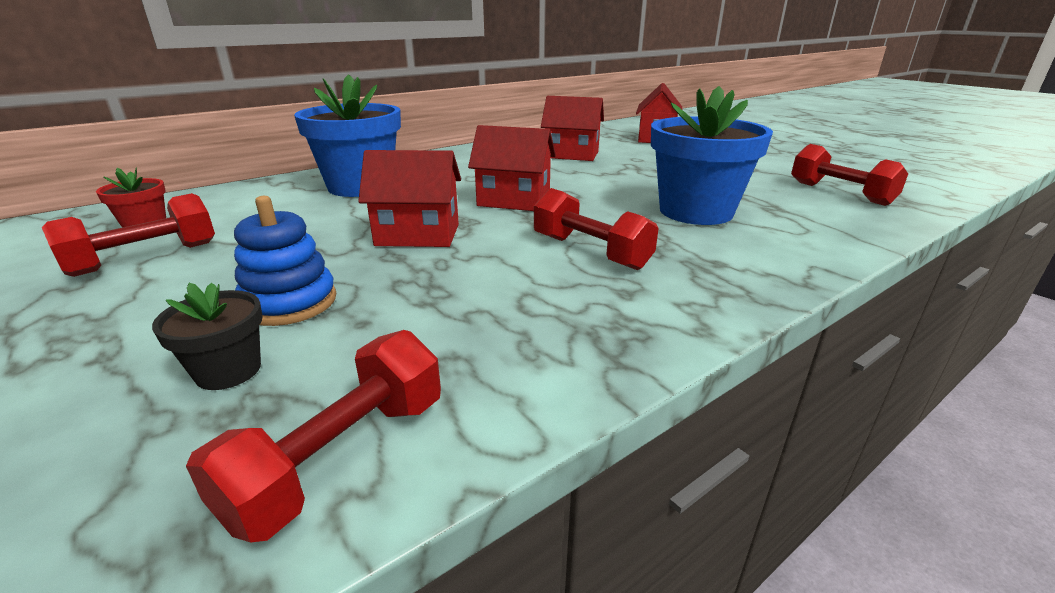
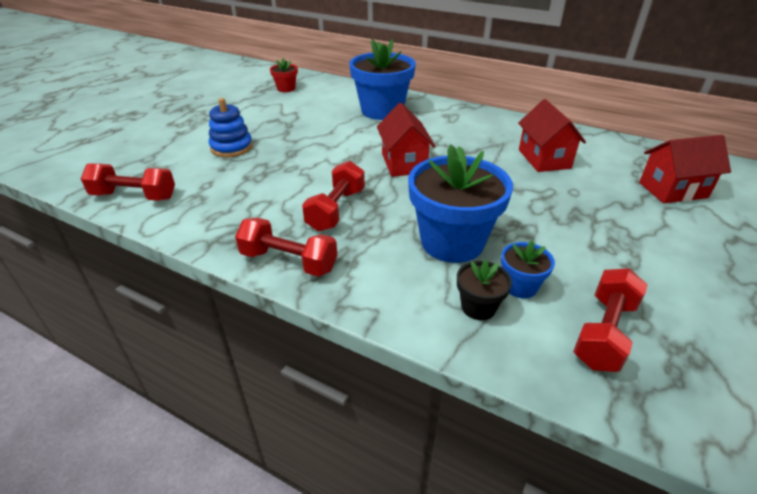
camera: 65 degrees right, 10 degrees up
(145, 258) = (255, 103): red dumbbell -> red dumbbell (289, 261)
(228, 371) = (178, 157): black flower pot -> black flower pot (478, 307)
(418, 235) = (322, 150): red house -> none
(776, 203) = (520, 286): none -> blue flower pot

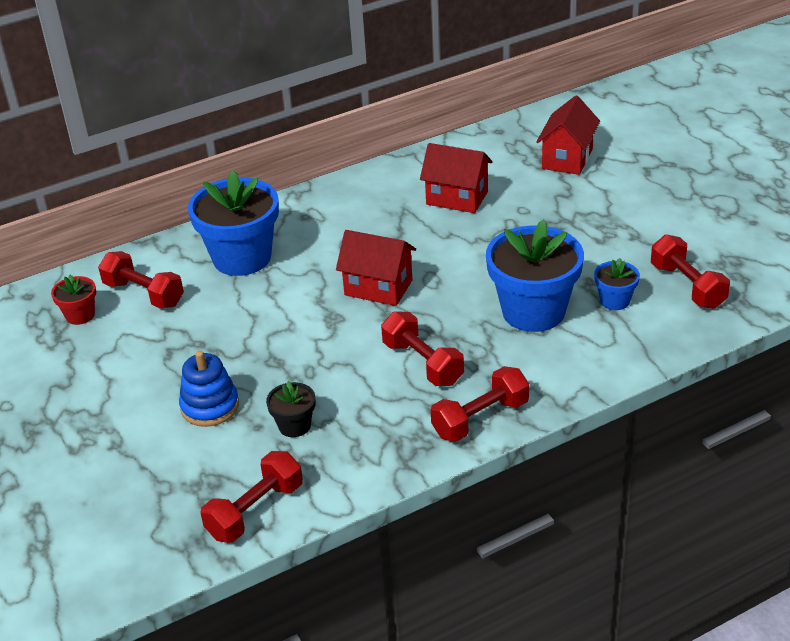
camera: 55 degrees left, 0 degrees up
(319, 97) = (144, 294): none -> red dumbbell
(478, 307) = (620, 332): black flower pot -> black flower pot (294, 426)

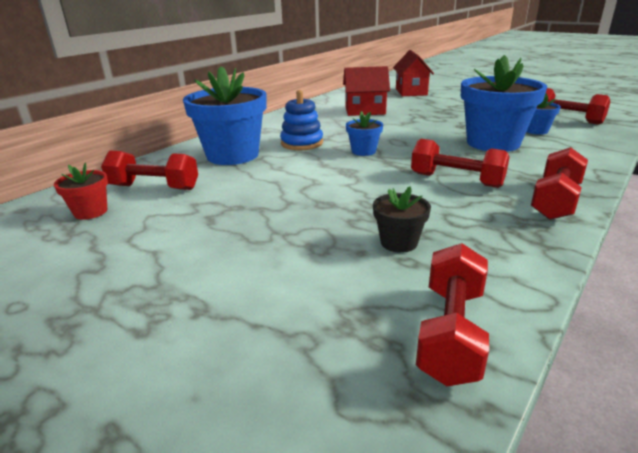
camera: 25 degrees left, 10 degrees down
(210, 406) = (291, 248): blue stacking toy -> blue stacking toy (302, 143)
(378, 288) = (363, 151): red house -> blue flower pot

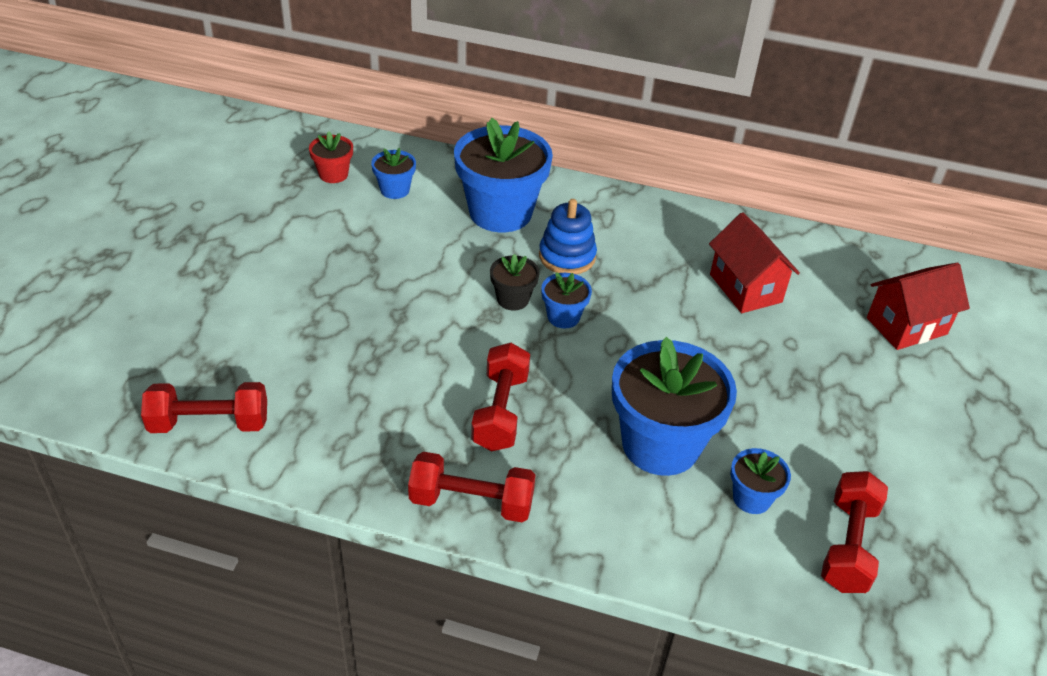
camera: 65 degrees right, 15 degrees up
(154, 187) = (395, 190): red dumbbell -> blue flower pot
(399, 242) = (334, 379): black flower pot -> black flower pot (513, 299)

